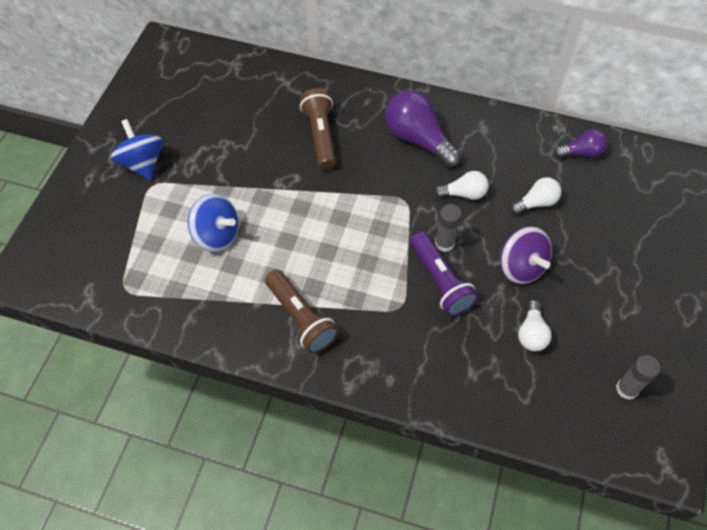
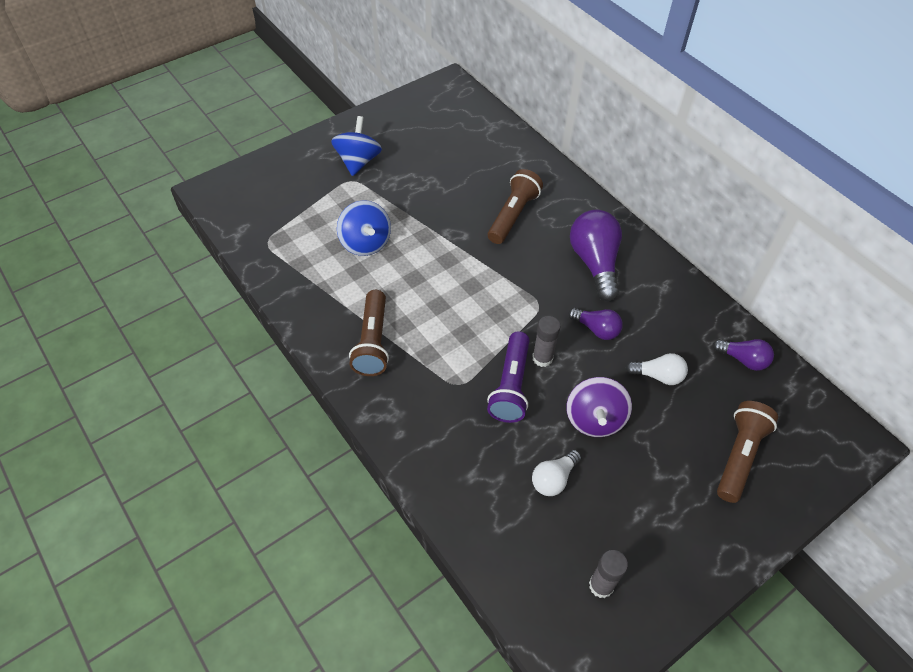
camera: 35 degrees right, 5 degrees down
(464, 194) = (596, 329): white light bulb -> purple light bulb
(635, 228) = (739, 456): none -> brown flashlight

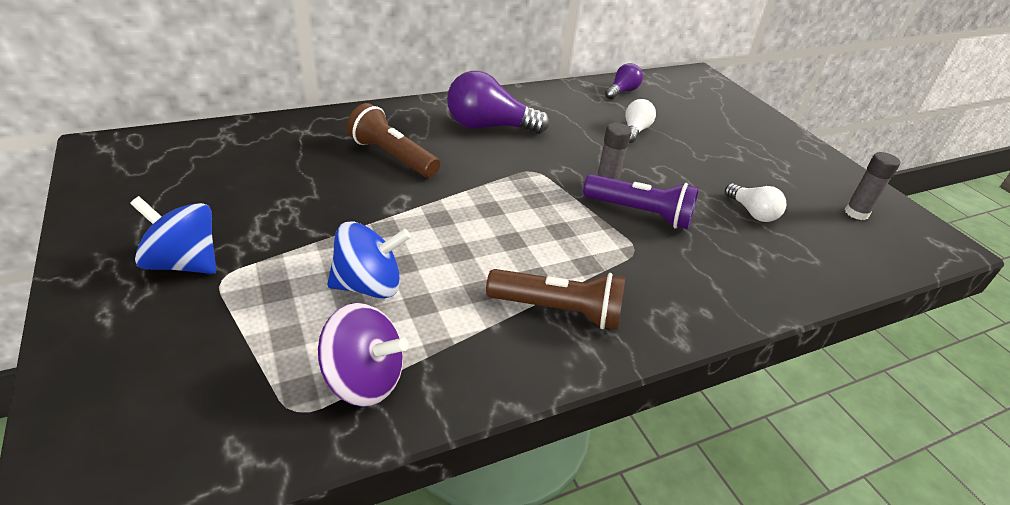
camera: 80 degrees left, 15 degrees down
(594, 419) = (682, 174): purple spinning top -> purple spinning top (364, 380)
(596, 329) = (575, 147): purple light bulb -> none
(739, 456) = (716, 119): brown flashlight -> none

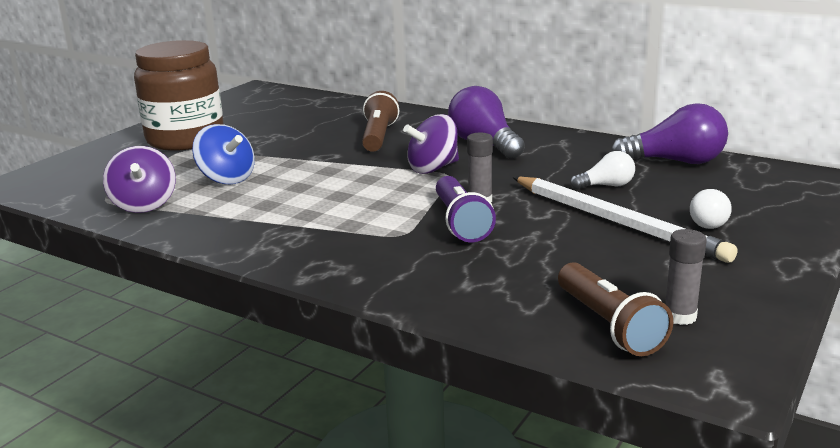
camera: 60 degrees right, 15 degrees down
(184, 263) = (185, 139): blue spinning top -> brown jar
(510, 170) = (433, 168): none -> purple spinning top
(558, 310) = (279, 231): brown flashlight -> brown flashlight (609, 325)
(622, 92) = (675, 162): purple light bulb -> purple light bulb, size x1.79
(700, 159) = (617, 222): none -> white pencil
(752, 213) = (560, 265): white light bulb -> white light bulb (709, 222)

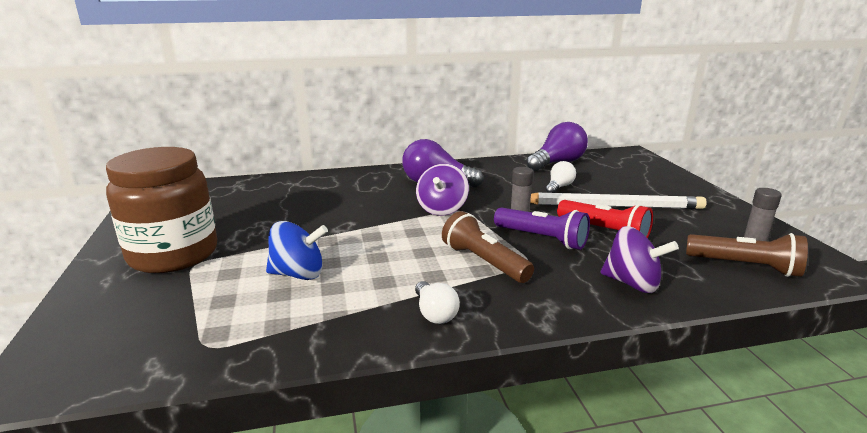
camera: 45 degrees left, 0 degrees up
(144, 205) = (267, 331): purple spinning top -> purple spinning top (632, 283)
(378, 137) = (352, 199): brown flashlight -> brown flashlight (484, 262)
(540, 239) = (604, 231): none -> red flashlight
(709, 222) = (645, 190): white light bulb -> white light bulb (435, 313)

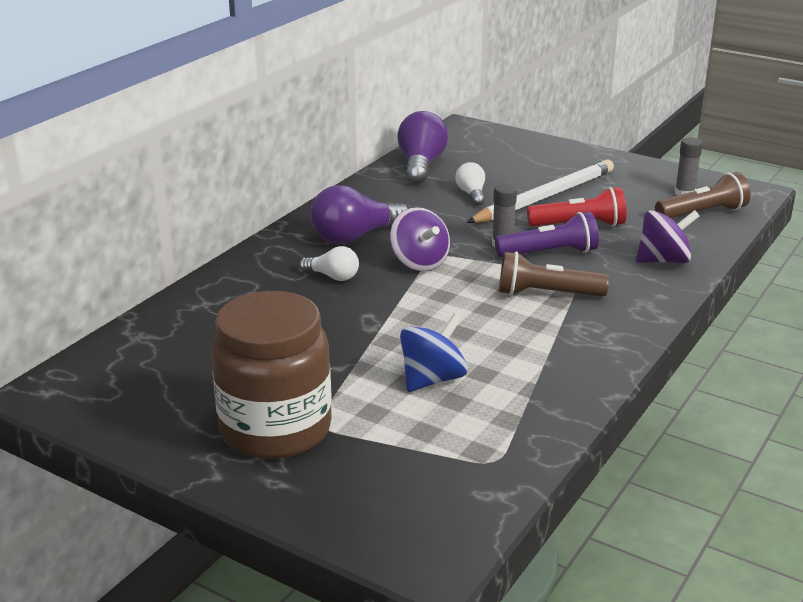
camera: 45 degrees left, 5 degrees up
(435, 313) = (590, 349): white light bulb -> white light bulb (333, 276)

